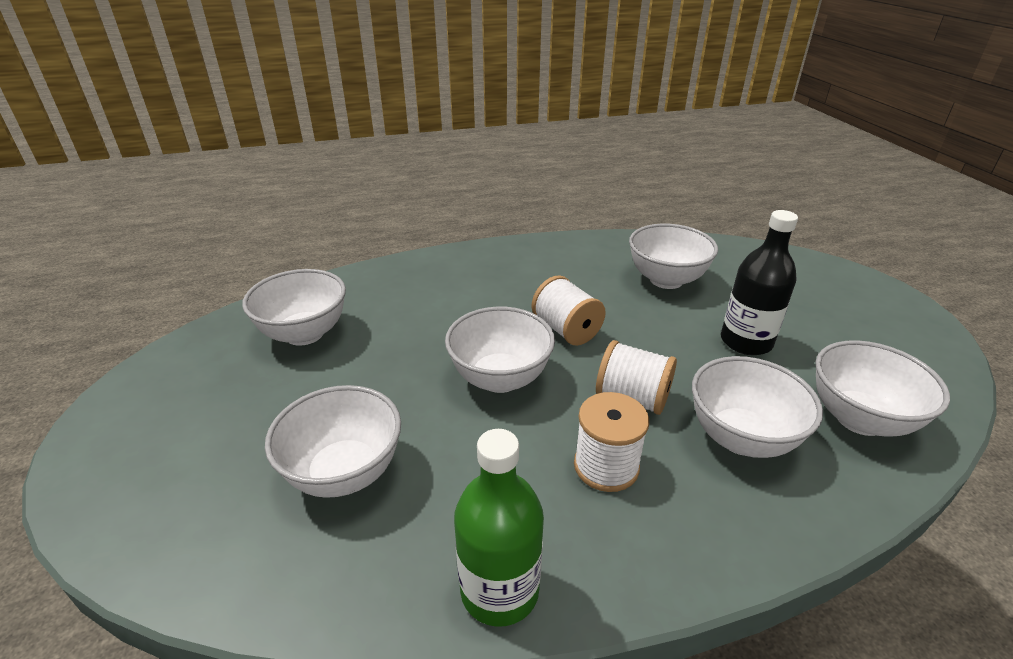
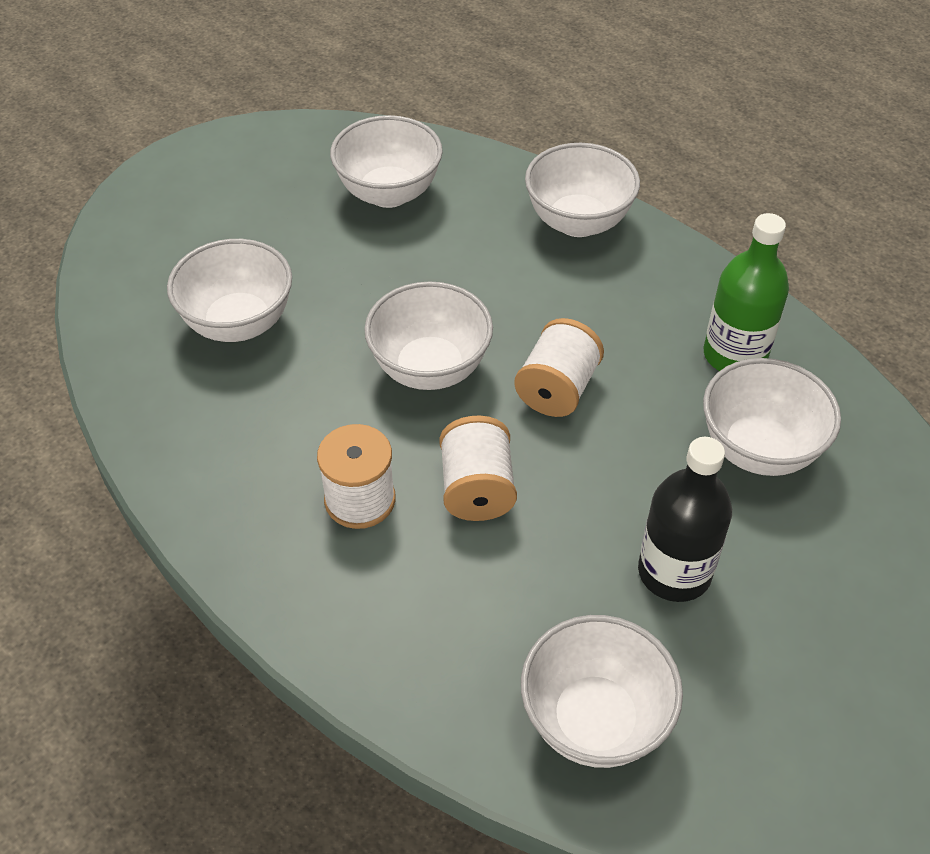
camera: 60 degrees right, 15 degrees up
(499, 590) = (182, 477): green bottle -> green bottle (734, 355)
(741, 438) = (477, 604): white bowl -> white bowl (578, 222)

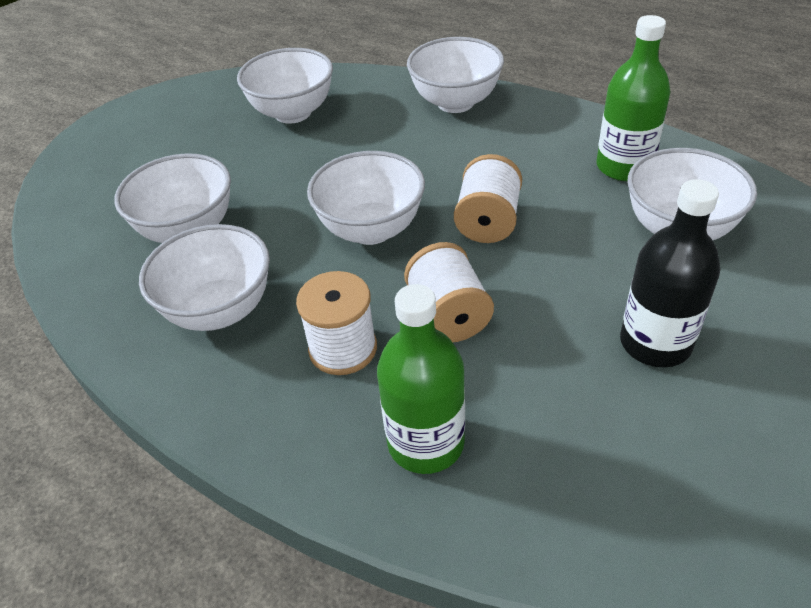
camera: 10 degrees left, 5 degrees down
(409, 617) = (426, 443): none -> green bottle
(594, 719) = (643, 495): white bowl -> white bowl (220, 310)

